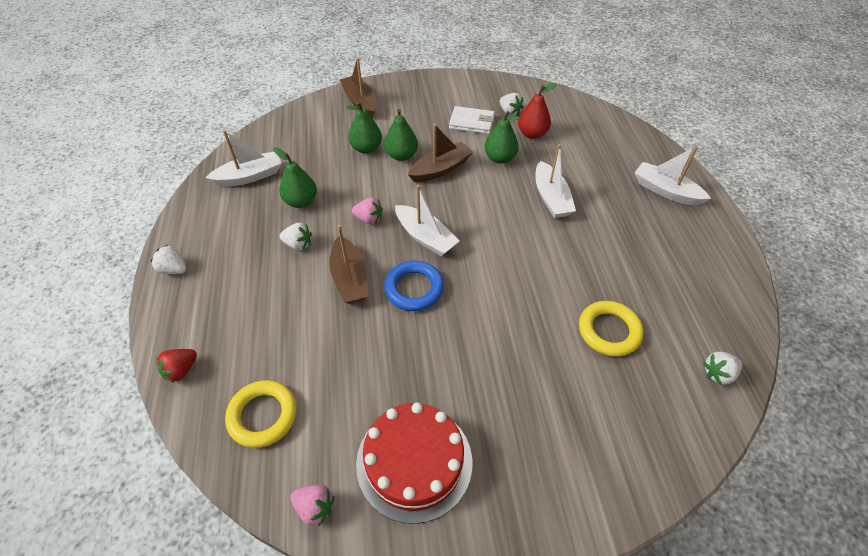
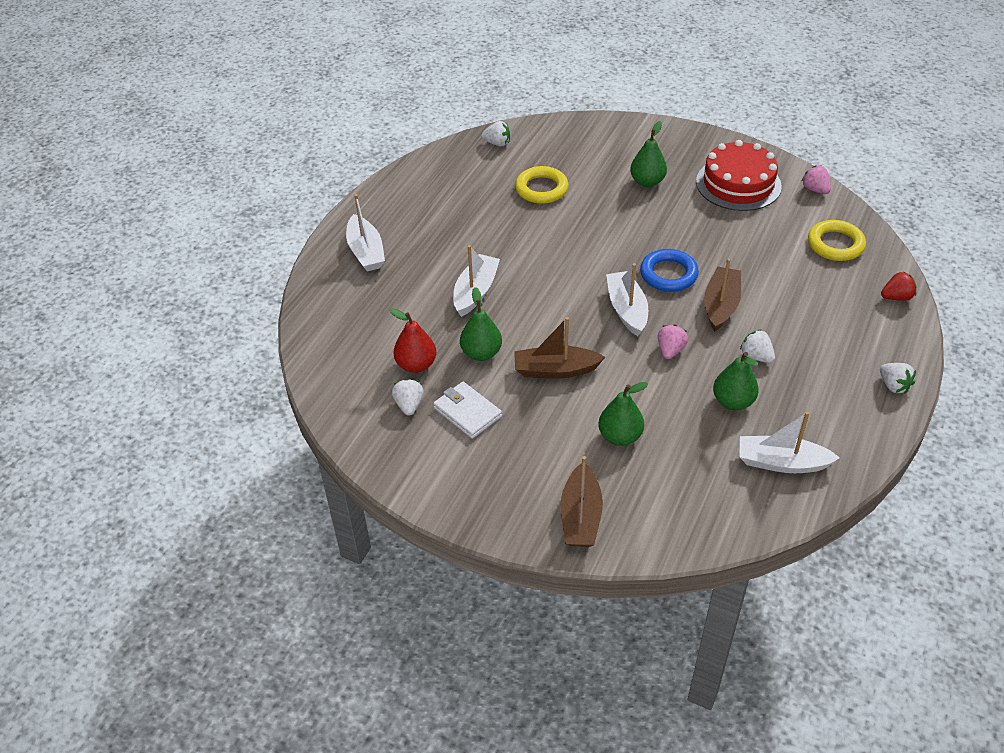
camera: 145 degrees left, 5 degrees down
(369, 219) = (670, 350): pink strawberry -> pink strawberry turned 60 degrees clockwise
(401, 155) = (585, 407): green pear -> green pear (647, 182)

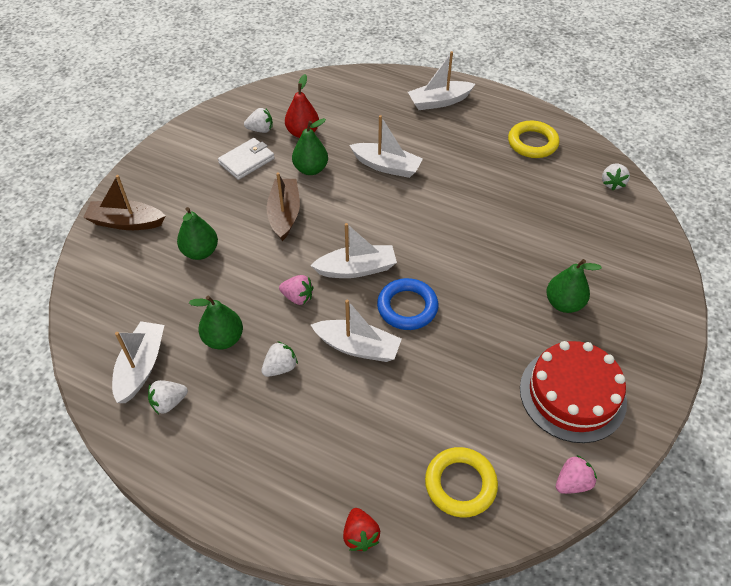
camera: 90 degrees right, 5 degrees up
(541, 189) = (539, 214): yellow ring -> yellow ring (532, 143)
(721, 305) = (357, 347): brown boat -> white boat
(893, 386) = (217, 493): white strawberry -> white strawberry (169, 402)

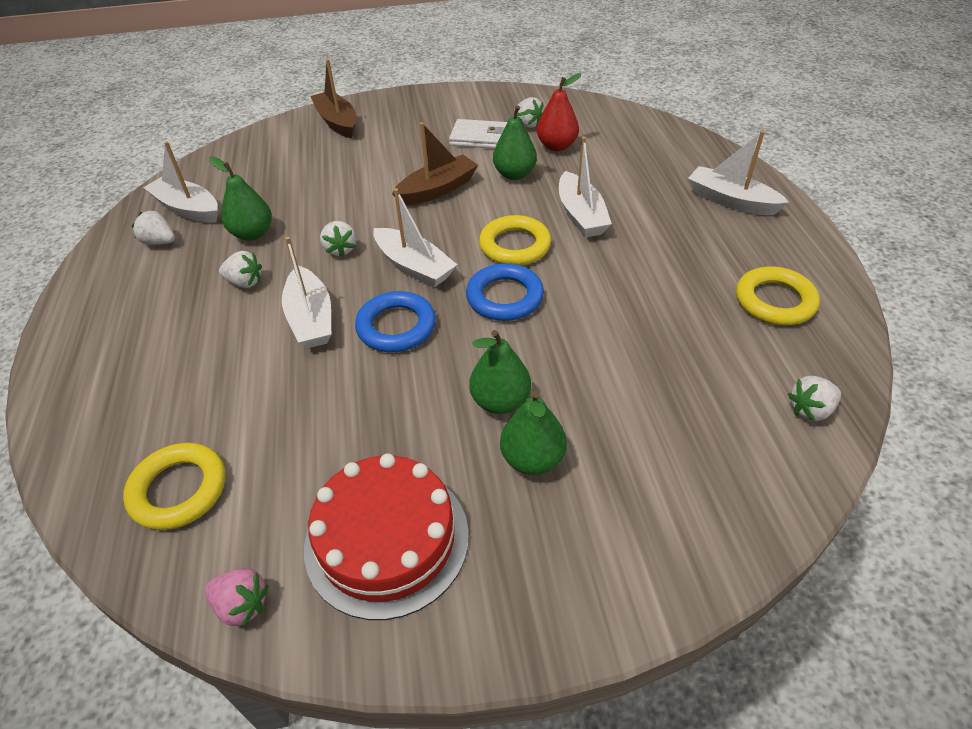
camera: 55 degrees right, 5 degrees down
(141, 367) = (188, 209): white boat -> white boat turned 120 degrees counterclockwise
(200, 252) = (342, 171): green pear -> green pear (500, 401)
(298, 297) = (340, 249): pink strawberry -> white strawberry
(360, 535) = (71, 438): red strawberry -> none
(385, 211) = (515, 246): none -> yellow ring
(428, 243) = (505, 297): none -> blue ring

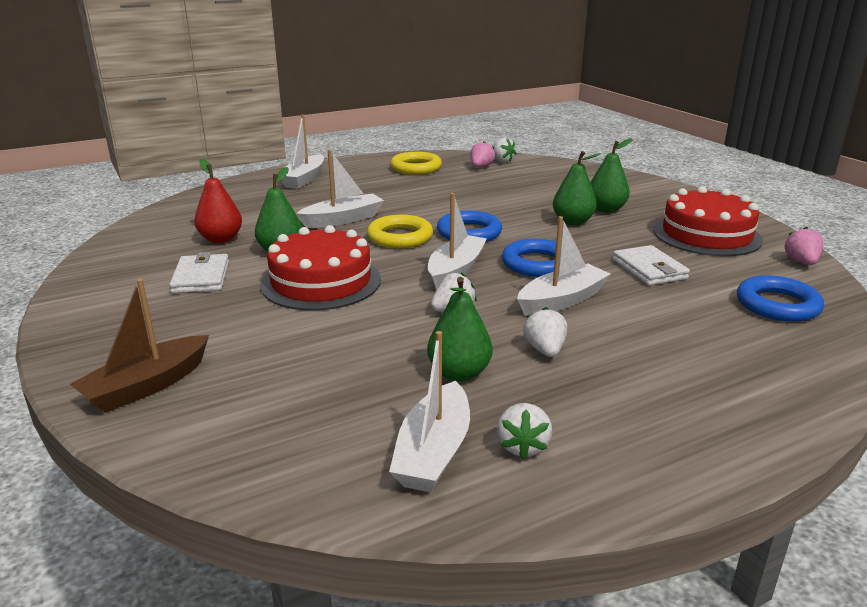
camera: 110 degrees left, 20 degrees down
(179, 490) = (777, 305): yellow ring -> blue ring
(328, 415) = (649, 269): none -> white wallet
(437, 190) = (321, 282): brown boat -> red cake
(528, 124) = (170, 257): white strawberry -> none
(774, 374) = (481, 167): none -> pink strawberry

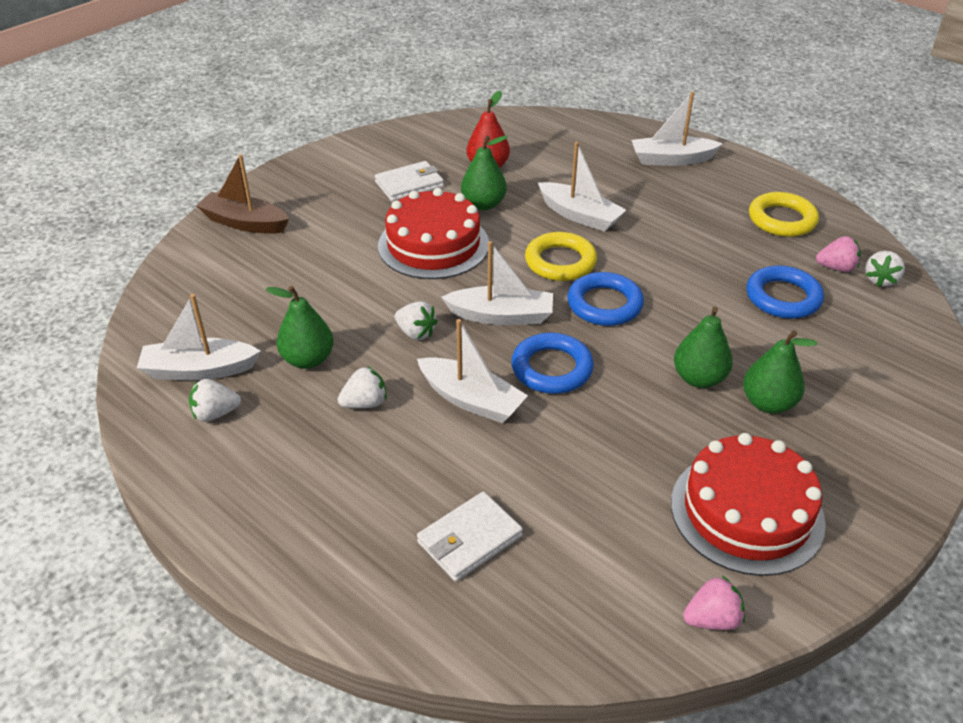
camera: 70 degrees right, 15 degrees up
(649, 269) = (591, 461): white wallet -> white wallet (469, 539)
(777, 305) = (551, 585): blue ring -> blue ring (783, 297)

